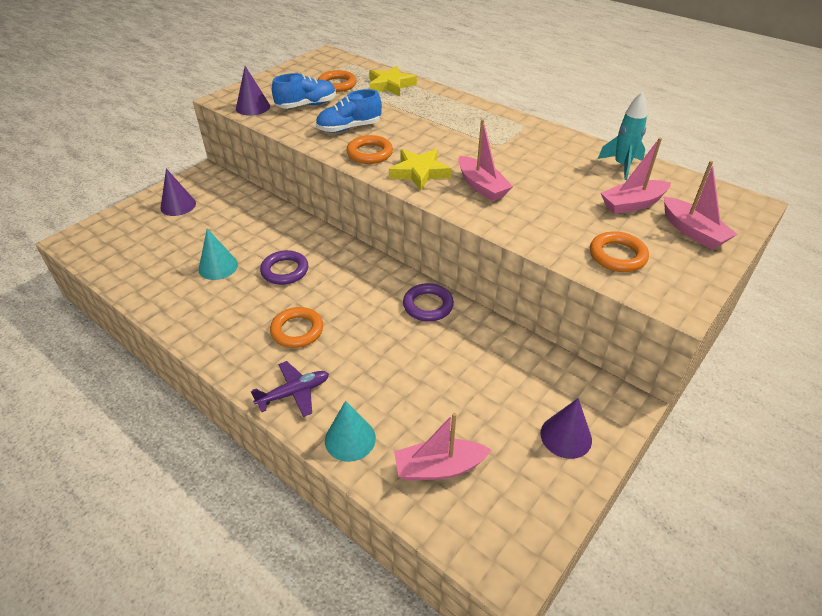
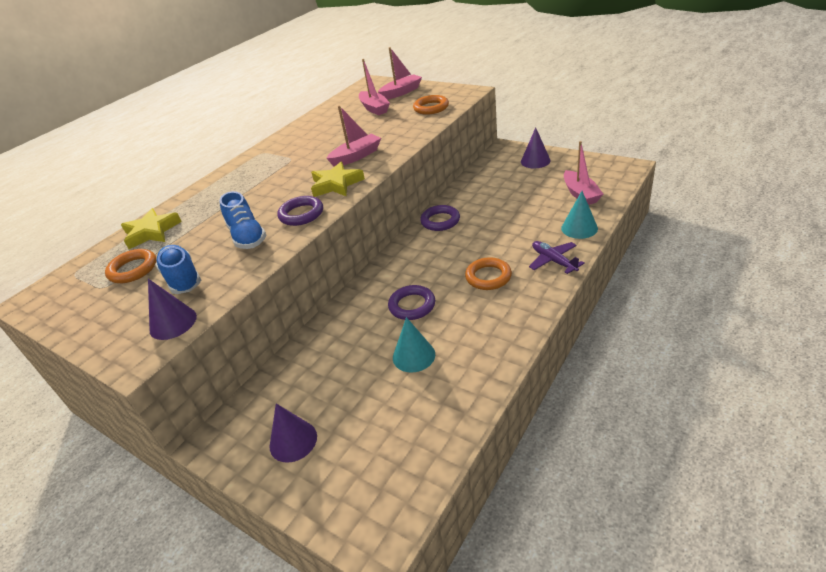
camera: 90 degrees left, 5 degrees down
(369, 153) = (301, 214): orange ring -> purple ring
(621, 166) = (326, 115): turquoise rocket -> none

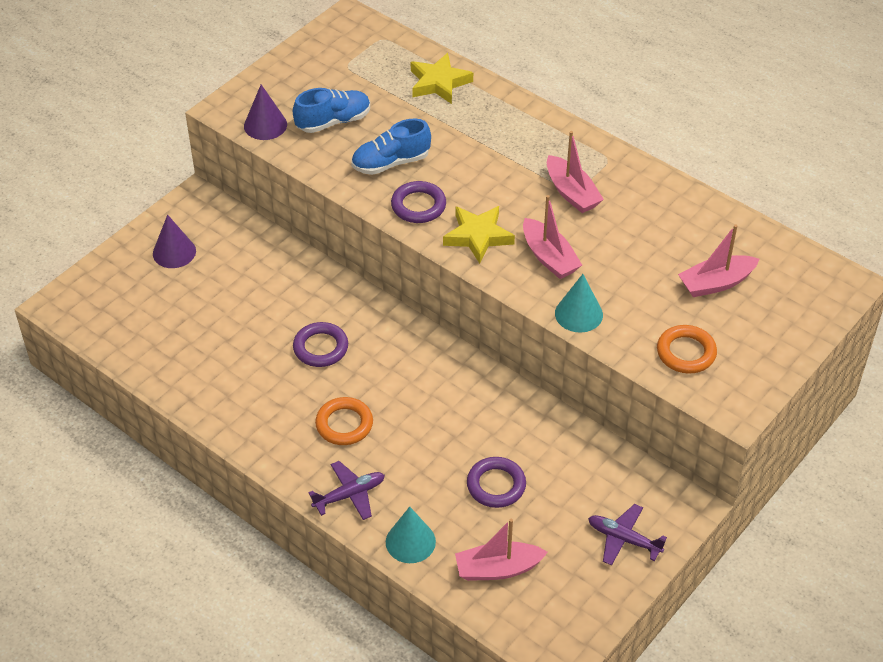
camera: 90 degrees right, 10 degrees up
(133, 269) = (369, 81): orange ring -> none
(401, 92) = (773, 321): pink boat -> pink boat (571, 193)
(413, 356) = (242, 342): turquoise cone -> turquoise cone (578, 314)
(440, 221) = (487, 393): purple ring -> purple ring (496, 485)
(535, 161) = (623, 539): purple cone -> purple plane

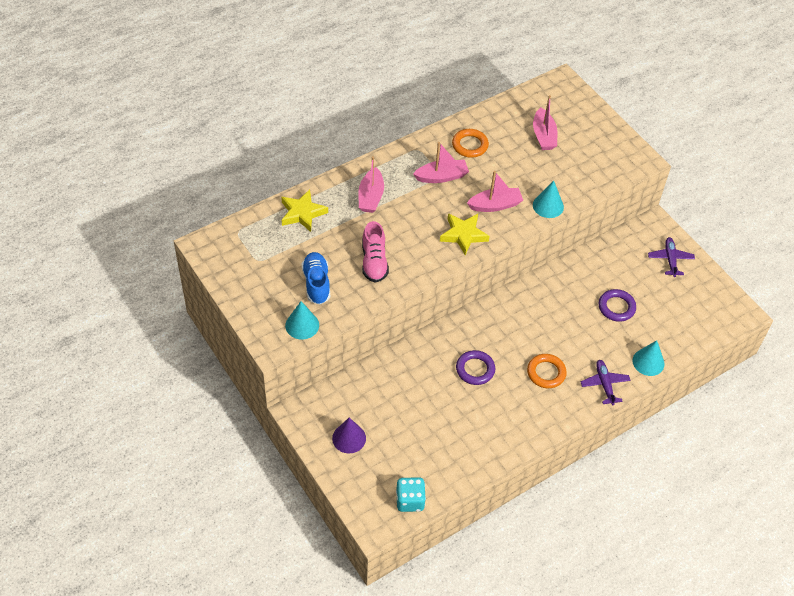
camera: 75 degrees left, 5 degrees up
(102, 328) = (410, 501): none -> turquoise dice
(265, 125) = (302, 325): purple cone -> turquoise cone
(391, 163) = (374, 262): blue shoe -> pink shoe
(418, 206) = (423, 258): purple ring -> none
(498, 569) = (678, 324): pink boat -> pink boat (371, 197)
(623, 539) = (670, 259): purple plane -> purple plane turned 135 degrees clockwise
(686, 353) = (594, 167): orange ring -> orange ring (470, 145)

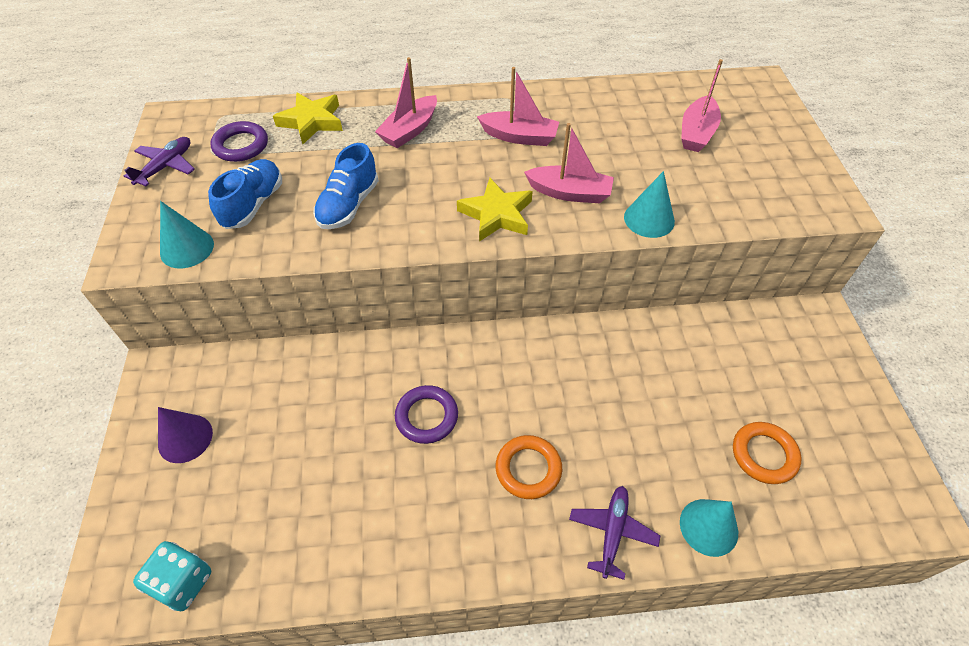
camera: 30 degrees right, 0 degrees up
(374, 262) = (348, 205): pink shoe -> blue shoe
(470, 145) = (584, 114): orange ring -> orange ring (764, 455)
(616, 307) = (698, 414): purple ring -> purple ring (241, 145)
(670, 259) = (824, 376): purple plane -> purple plane (166, 166)

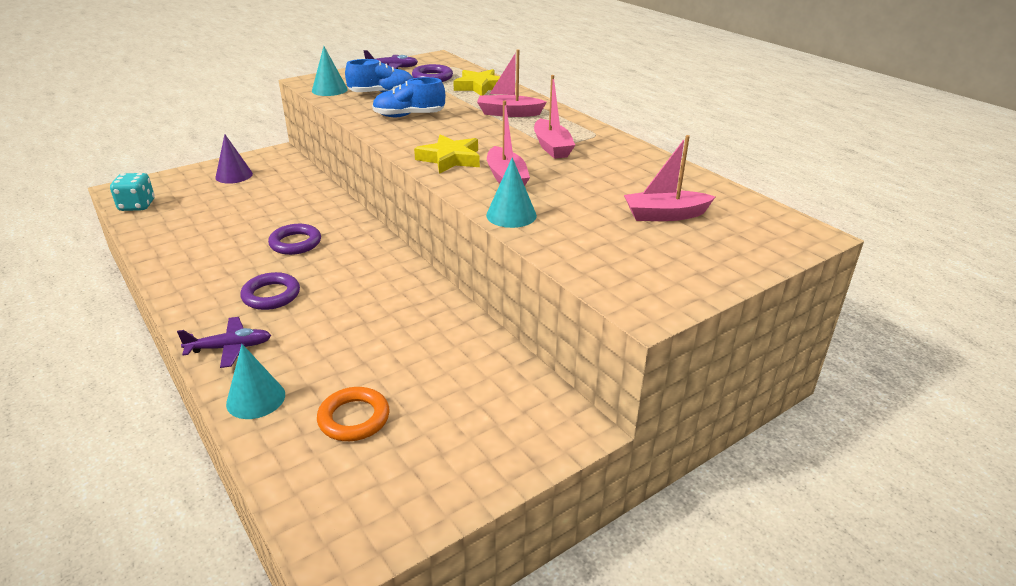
camera: 60 degrees right, 20 degrees down
(528, 469) = (271, 295): orange ring -> purple ring

